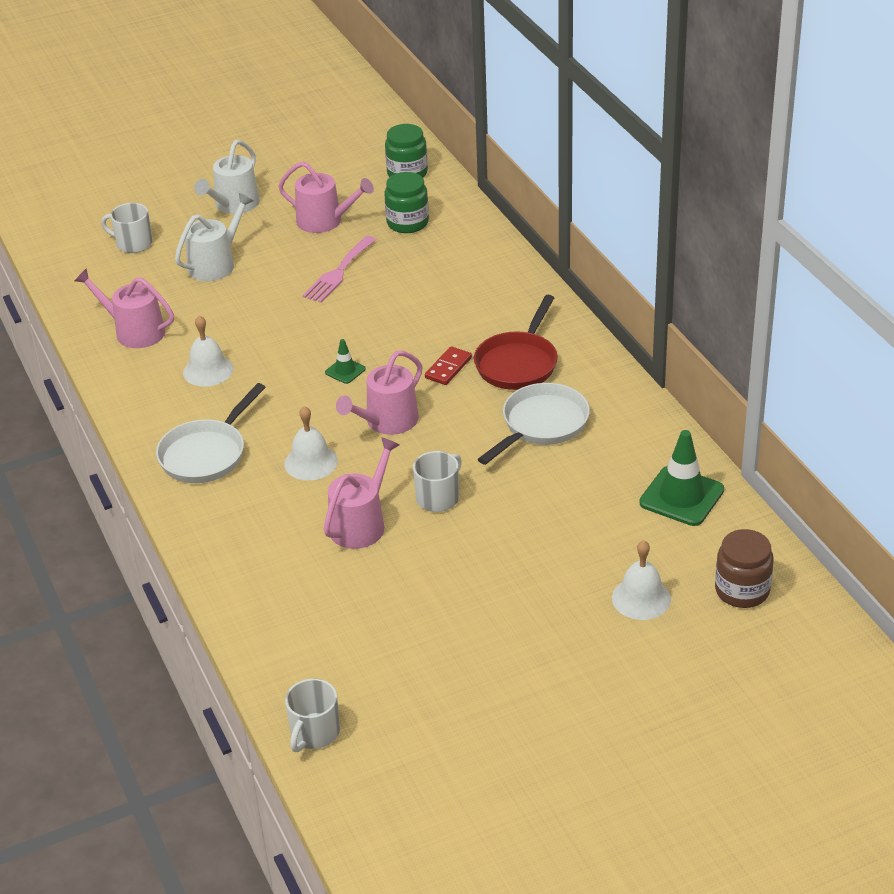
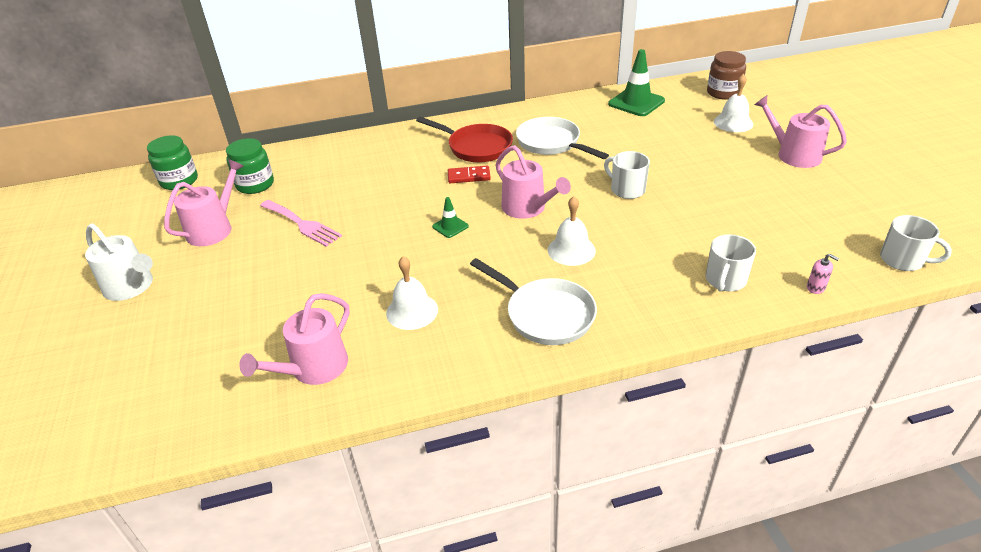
camera: 80 degrees left, 0 degrees up
(133, 243) = (137, 369): white mug -> white mug (725, 280)
(215, 264) = (230, 302): white watering can -> none
(257, 650) = (816, 288): none -> pink soap dispenser
(361, 524) = (655, 227): pink watering can -> pink watering can (793, 155)
(448, 368) = (469, 176): red domino -> red domino turned 45 degrees counterclockwise

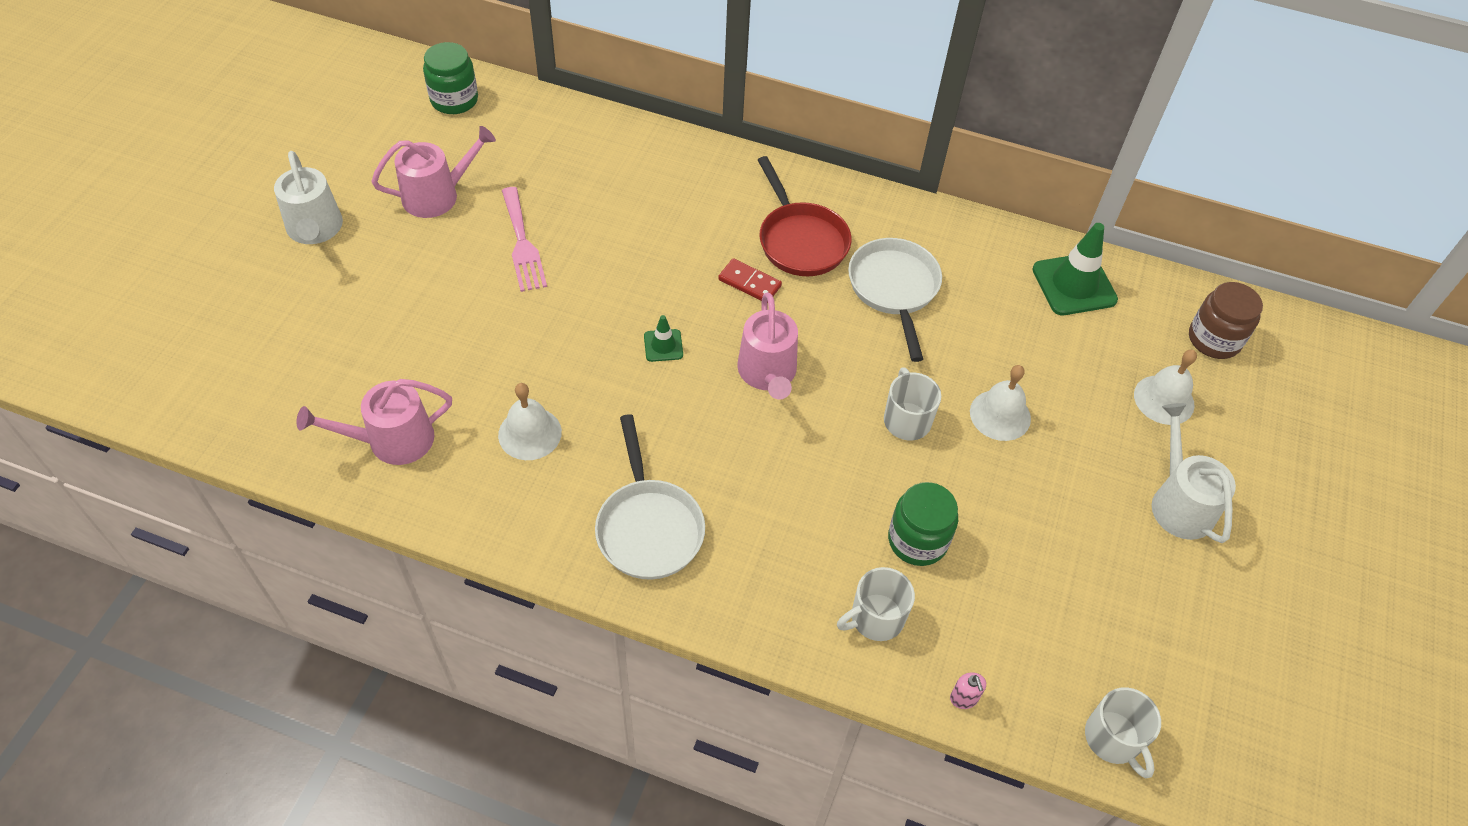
camera: 30 degrees right, 15 degrees up
(255, 184) = (522, 153): green jar -> green jar (917, 540)
(571, 250) = (756, 464): white bell -> white bell (1000, 415)
(793, 155) = (1179, 503): pink watering can -> white watering can

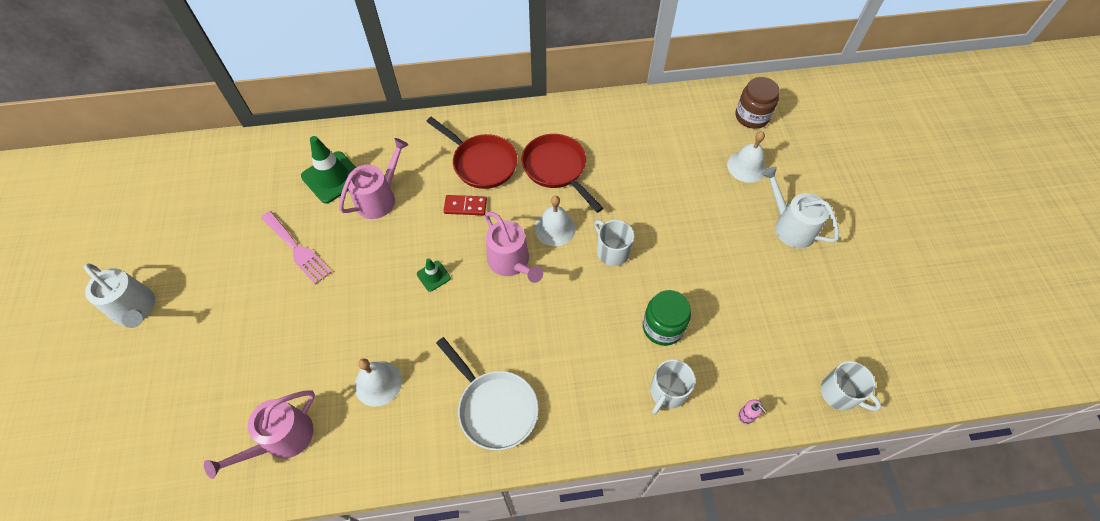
camera: 25 degrees left, 5 degrees up
(437, 195) = (215, 242): pink watering can -> pink watering can (379, 198)
(454, 100) = (189, 167): green jar -> none
(894, 289) = (557, 169): white pan -> red pan
(1000, 415) = (663, 221): white bell -> white bell (555, 228)
(1074, 285) = (658, 118): green traffic cone -> green traffic cone (332, 177)

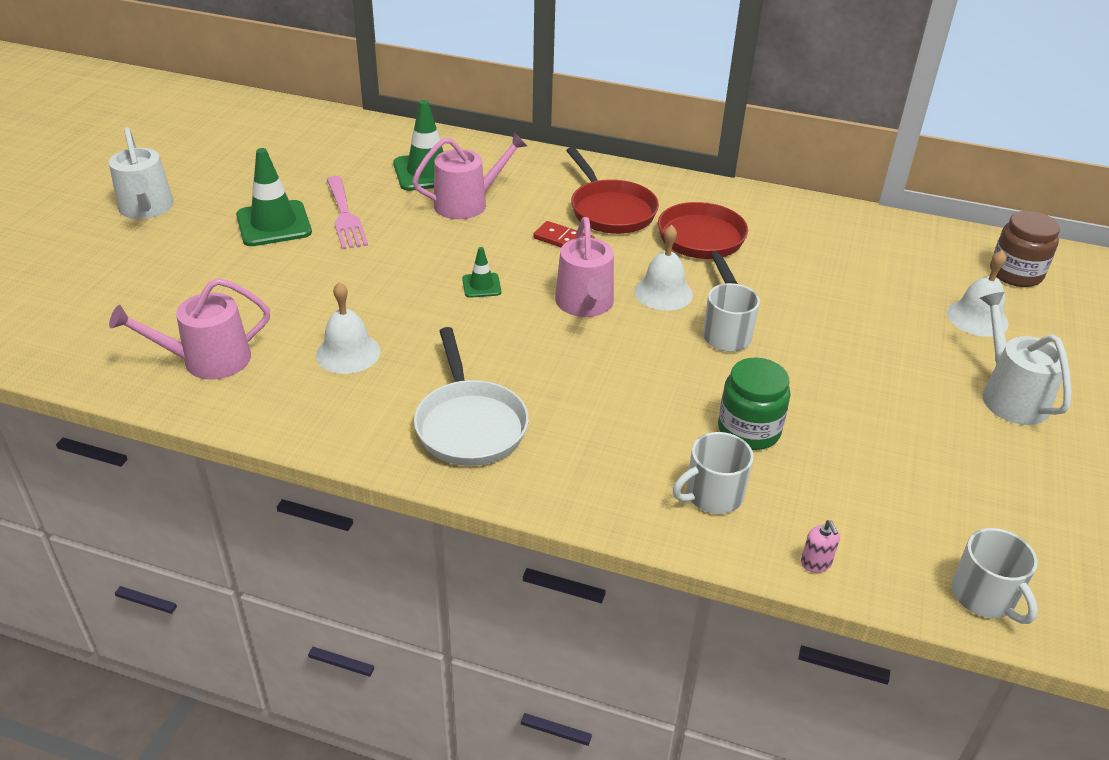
camera: 25 degrees right, 20 degrees down
(248, 281) = (274, 224): none -> green traffic cone

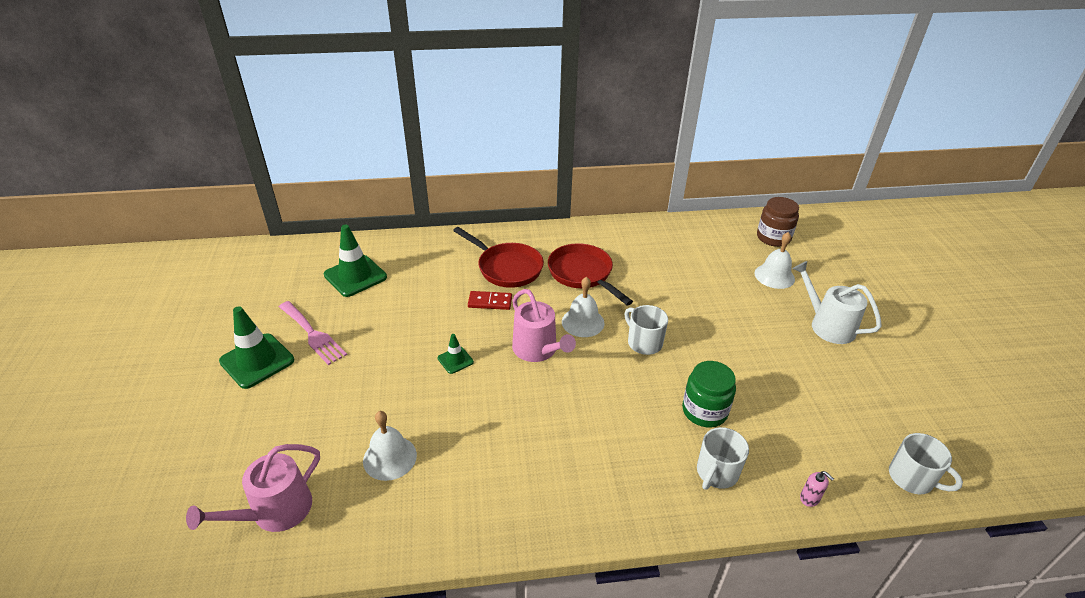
camera: 25 degrees left, 0 degrees up
(146, 208) = (132, 383): white watering can -> none
(467, 203) = (401, 293): pink watering can -> none
(469, 424) = (521, 484): white pan -> none

